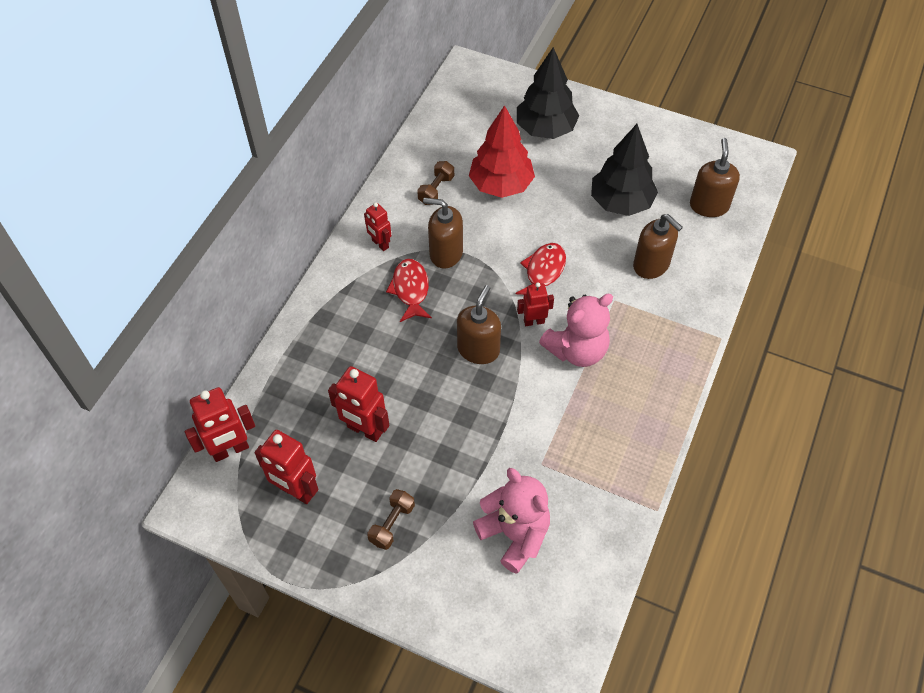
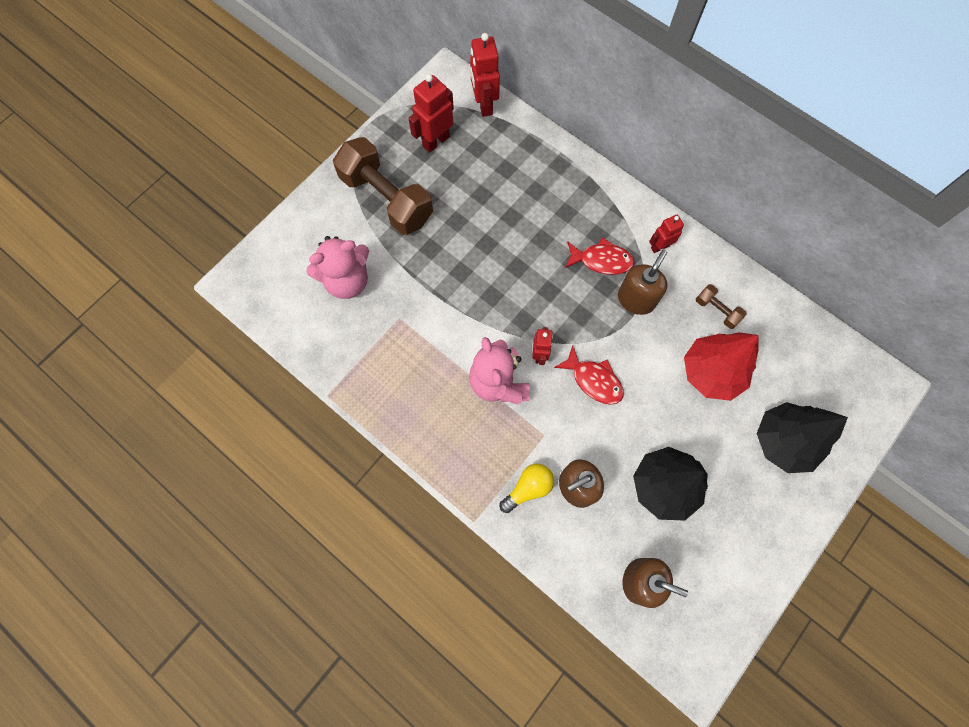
camera: 105 degrees right, 15 degrees up
(364, 430) = (472, 196): red robot -> none
(392, 524) = (386, 198): brown dumbbell -> brown dumbbell, size x2.27
(478, 349) = (523, 299): brown soap dispenser -> none
(669, 301) = (528, 488): none -> yellow light bulb

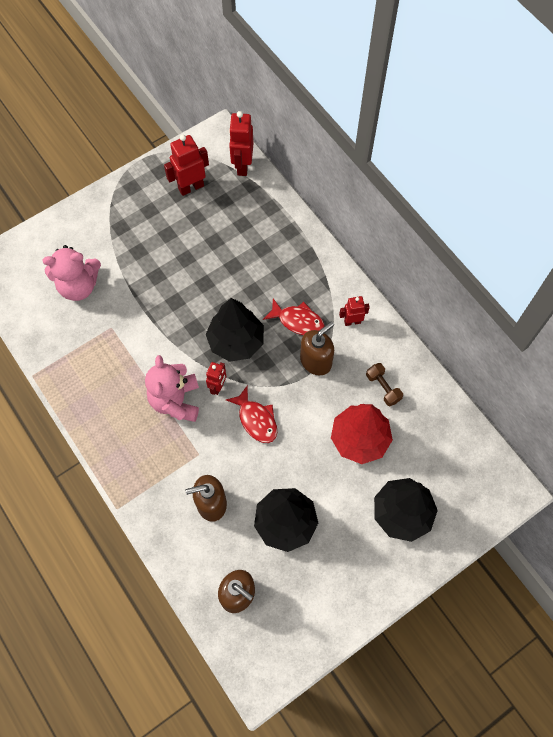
camera: 15 degrees right, 5 degrees down
(386, 198) = (134, 226): brown dumbbell -> none
(528, 488) = (171, 493): yellow light bulb -> none
(542, 299) = (236, 341): none -> black tree

